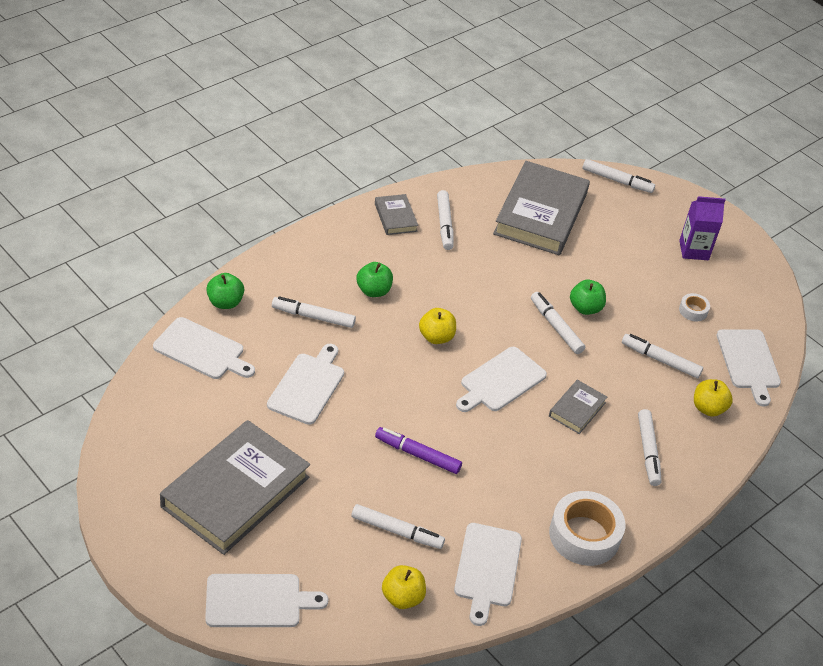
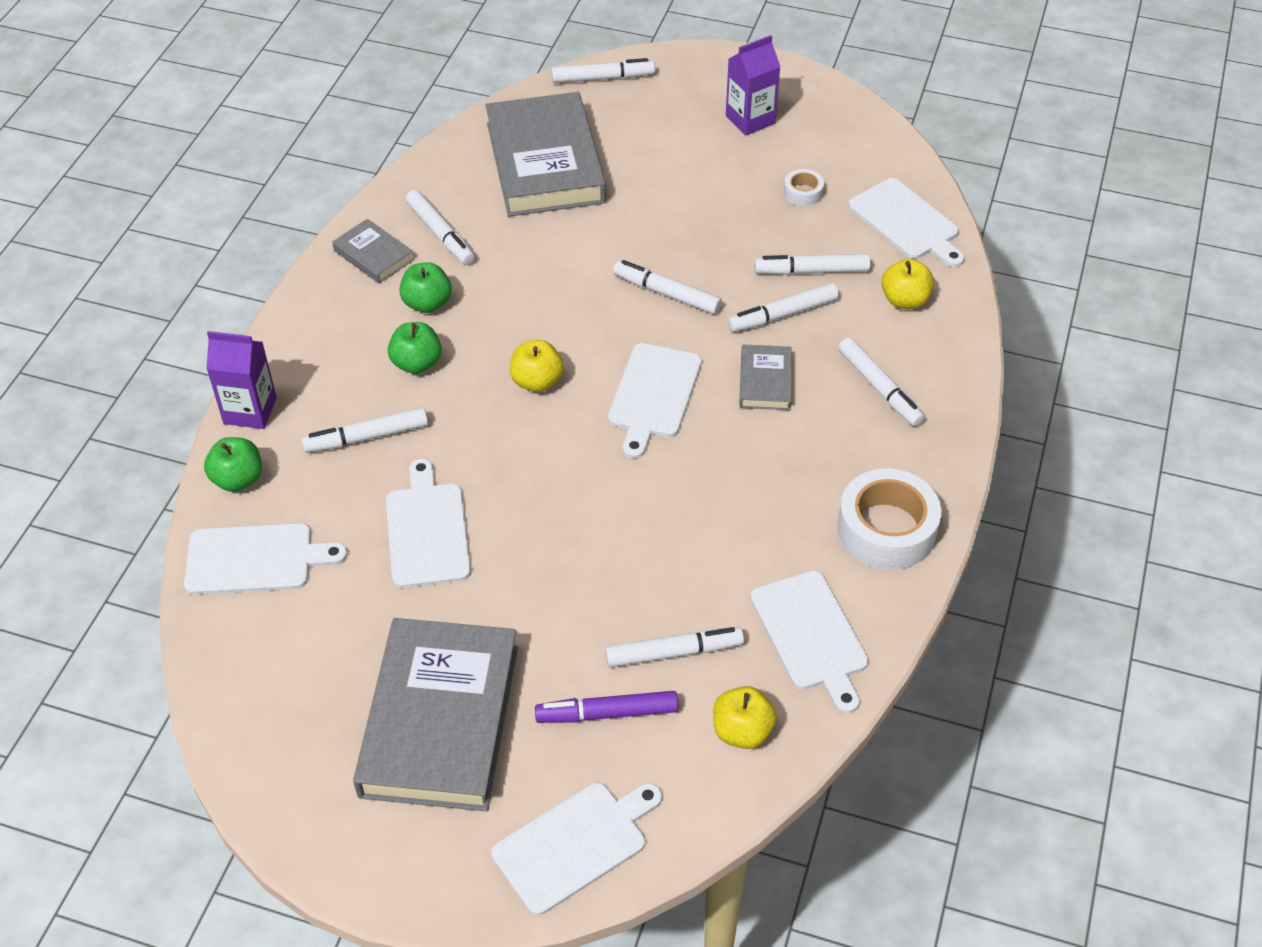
camera: 25 degrees left, 5 degrees up
(259, 268) = (250, 411): none -> purple carton
(417, 454) = (625, 542): purple marker -> purple marker (607, 713)
(585, 308) = (682, 253): green apple -> green apple (427, 303)
(620, 376) = (782, 314): none -> white marker

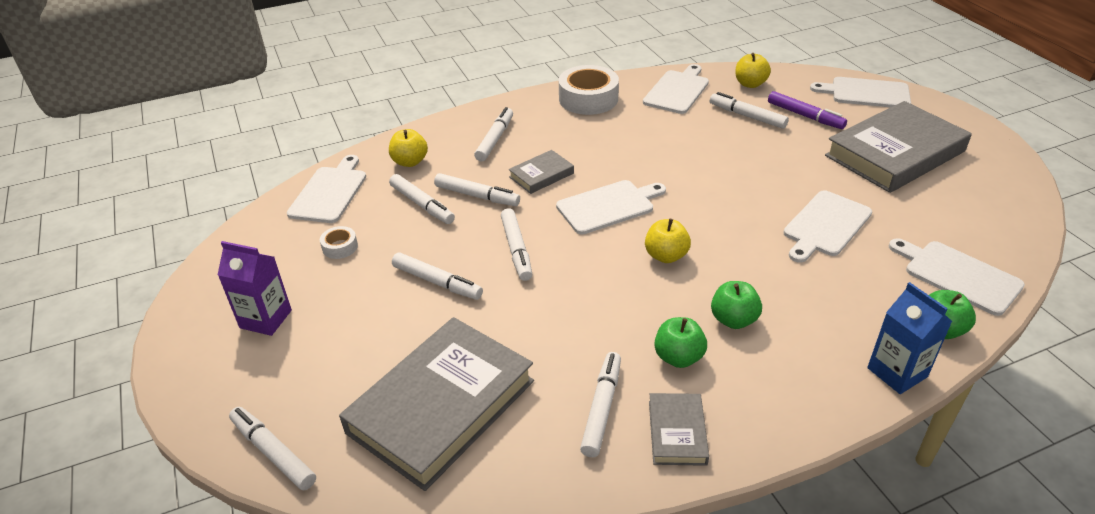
camera: 130 degrees left, 10 degrees down
(250, 411) = (897, 372): purple carton -> blue carton
(366, 437) = (818, 297): white marker -> white marker (437, 282)

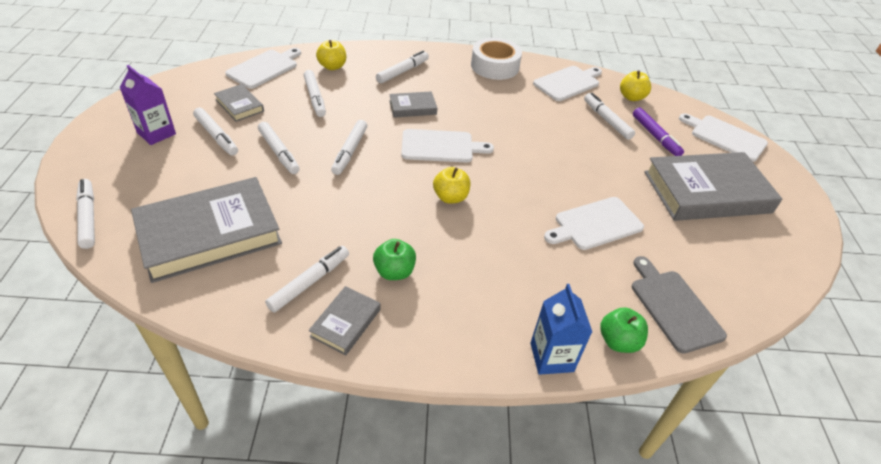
camera: 20 degrees right, 5 degrees up
(340, 247) = (239, 105): white tape -> grey book
(477, 196) = (356, 105): white marker -> white marker (216, 136)
(733, 320) = (459, 263): green apple -> none
(958, 276) = (673, 307): white cutting board -> grey cutting board

